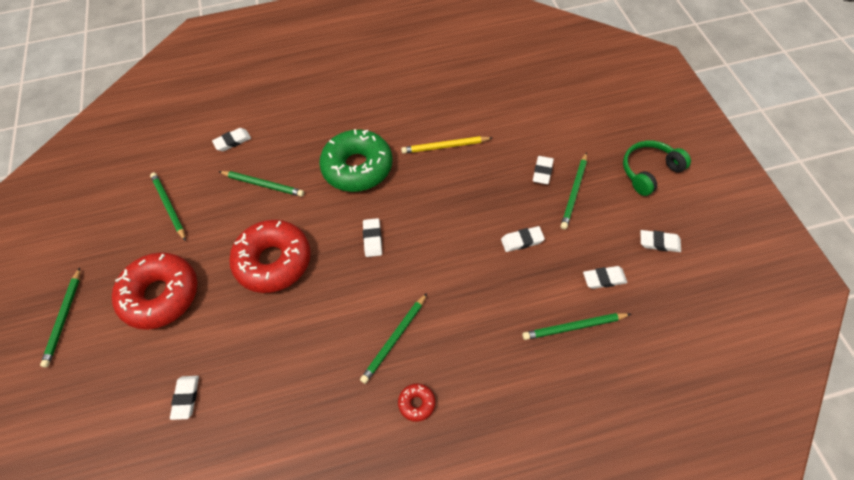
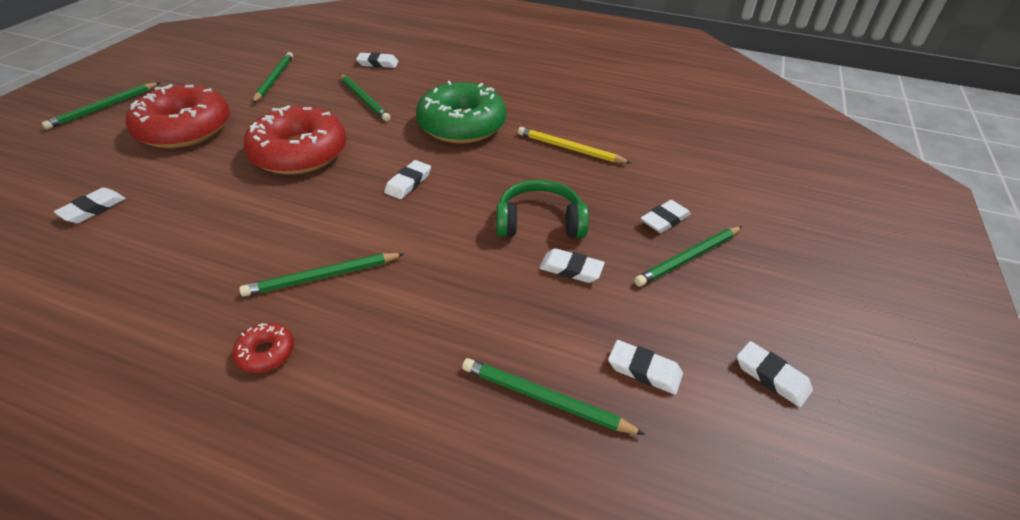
camera: 30 degrees right, 15 degrees down
(649, 171) = (823, 290): green headphones -> green headphones (539, 222)

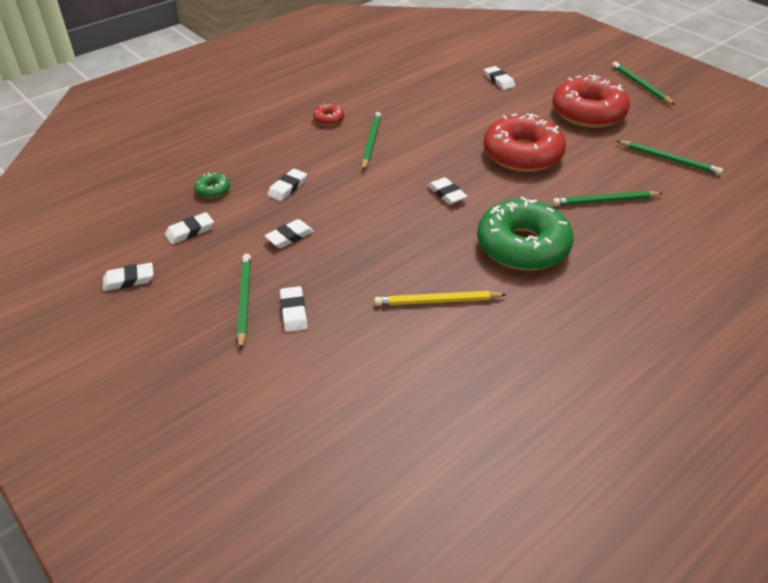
camera: 120 degrees right, 0 degrees up
(378, 63) = (691, 227): white eraser -> white eraser (287, 188)
(539, 222) = (349, 241): green headphones -> none
(545, 399) = (213, 190): green pencil -> green donut
(570, 149) = (437, 301): yellow pencil -> yellow pencil turned 150 degrees counterclockwise

